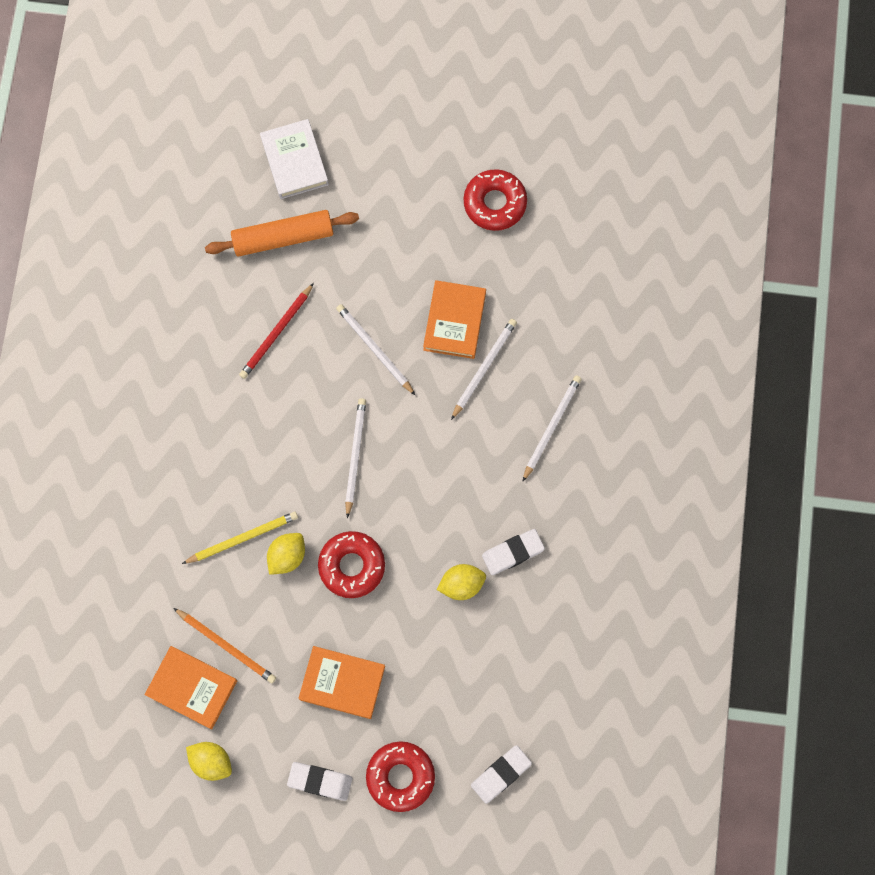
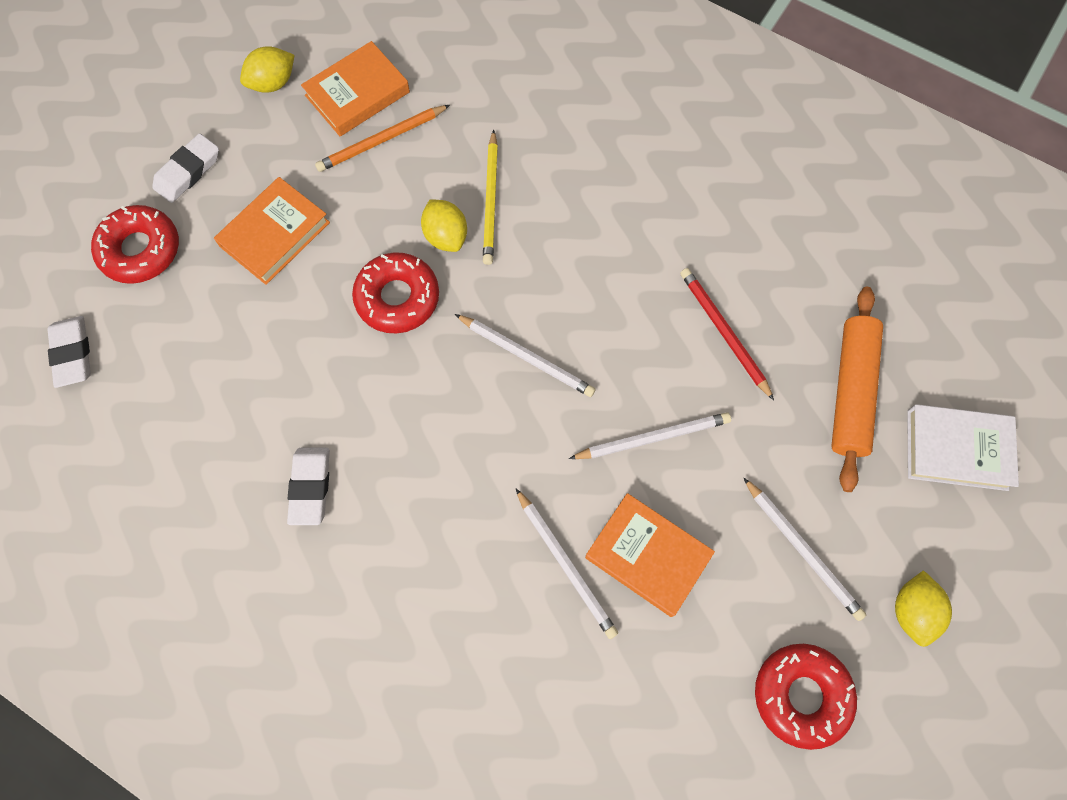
camera: 115 degrees right, 5 degrees down
(461, 584) = (307, 408): yellow lemon -> yellow lemon (912, 611)
(551, 427) = (444, 616): white pencil -> white pencil (803, 550)

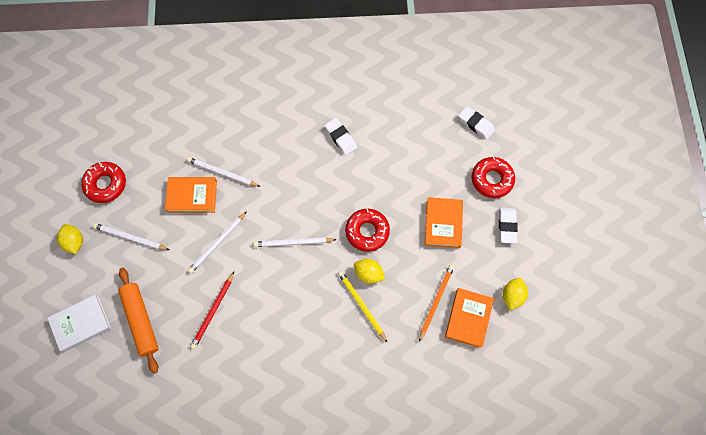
camera: 145 degrees right, 0 degrees up
(723, 332) = (213, 311): red pencil -> red pencil turned 90 degrees clockwise

